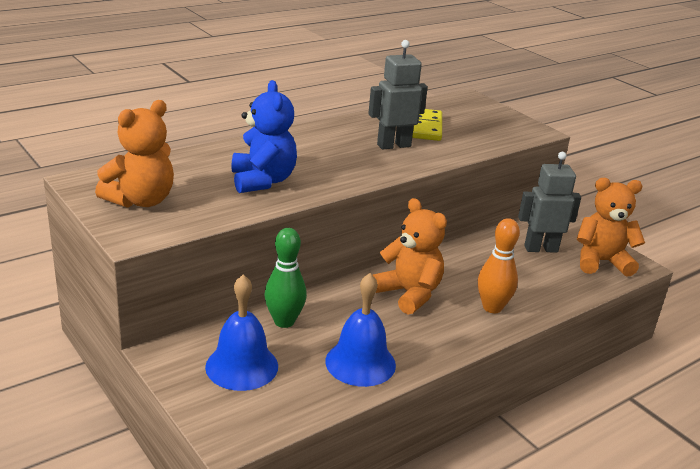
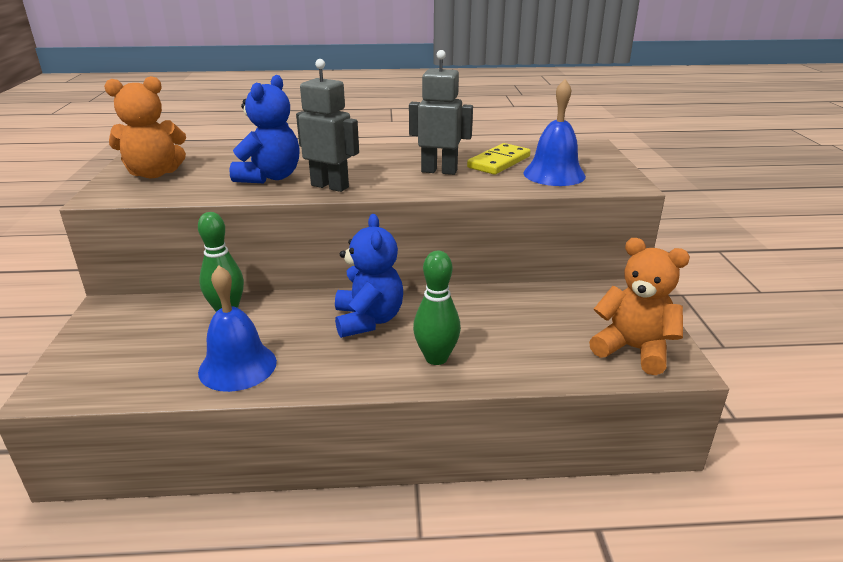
camera: 35 degrees right, 0 degrees up
(242, 366) = (143, 335): blue bell -> blue bell (554, 174)
(409, 294) = (368, 320): orange teddy bear -> blue teddy bear
(492, 307) = (436, 358): orange bowling pin -> green bowling pin
(540, 249) = (571, 316): grey robot -> grey robot (330, 186)

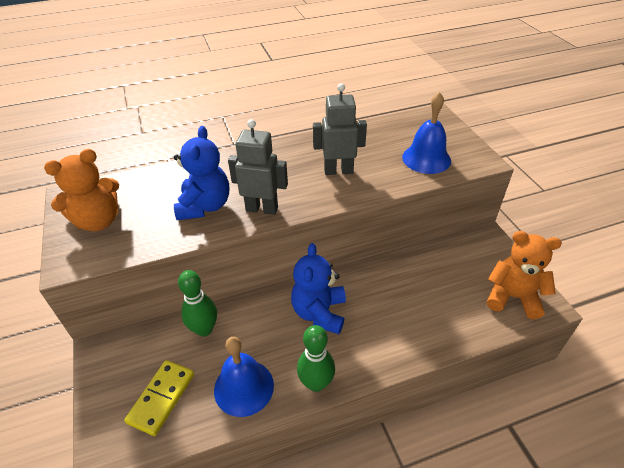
camera: 15 degrees left, 15 degrees up
(368, 320) = (319, 313): blue teddy bear -> blue teddy bear turned 150 degrees counterclockwise
(436, 358) = (385, 339): green bowling pin -> green bowling pin (316, 383)
(499, 162) = (378, 150): yellow domino -> yellow domino (161, 398)

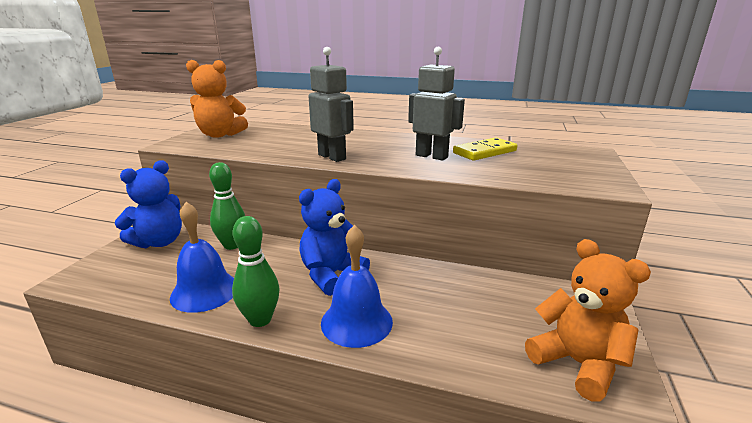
camera: 35 degrees right, 20 degrees down
(161, 398) = (148, 268): yellow domino -> yellow domino (484, 152)
(205, 206) = (294, 146): blue teddy bear -> blue teddy bear (159, 242)
(426, 158) = (538, 171): blue bell -> blue bell (356, 322)

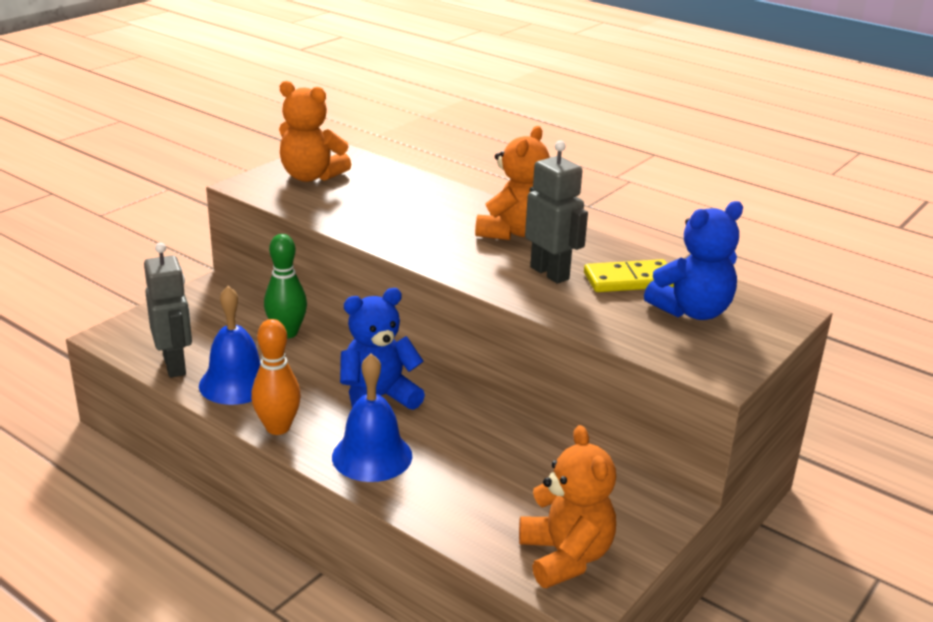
camera: 20 degrees right, 5 degrees up
(159, 242) = (209, 309): blue teddy bear -> blue teddy bear (692, 311)
(260, 319) = (278, 427): green bowling pin -> orange bowling pin
(332, 157) = (423, 248): grey robot -> grey robot (175, 365)
(384, 141) = (513, 232): none -> orange teddy bear

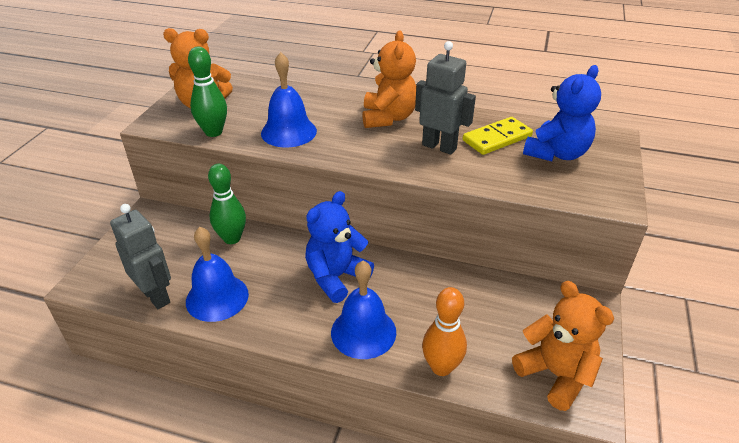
camera: 20 degrees left, 10 degrees up
(278, 427) = (275, 329): orange bowling pin -> orange bowling pin (441, 367)
(303, 205) = (213, 132): none -> green bowling pin
(385, 222) = (288, 132): none -> blue bell

